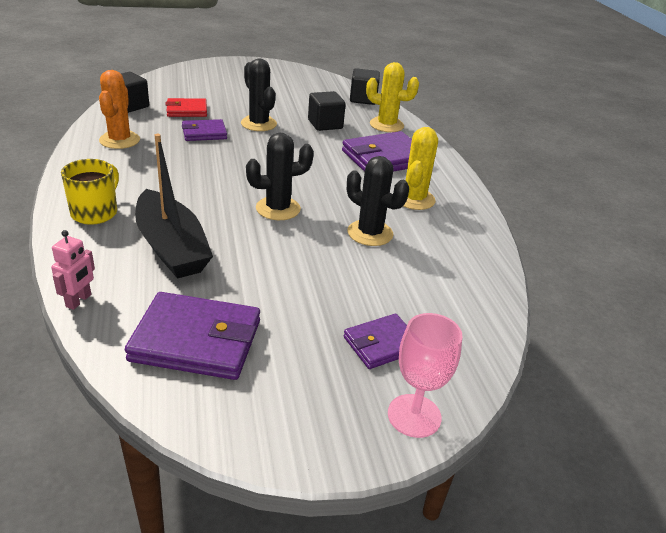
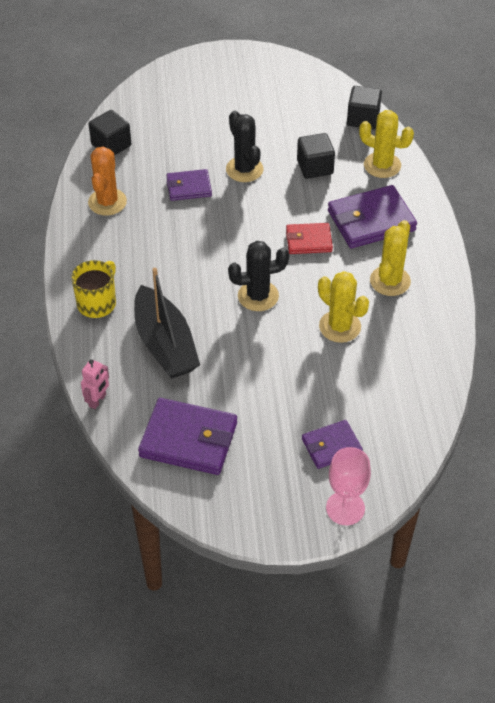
camera: 10 degrees right, 15 degrees up
(187, 110) = (170, 150): red wallet -> red wallet (308, 241)
(370, 233) = (340, 326): black cactus -> yellow cactus

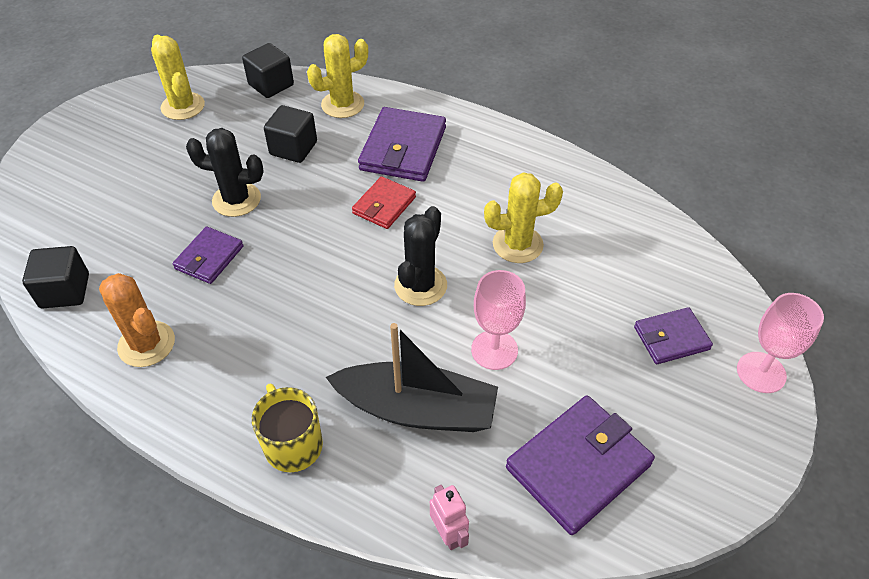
camera: 55 degrees left, 0 degrees up
(239, 358) = (494, 350): none -> pink goblet
(331, 446) = (671, 338): purple wallet -> purple wallet turned 60 degrees clockwise
(390, 281) = (491, 178): yellow cactus -> yellow cactus (183, 106)

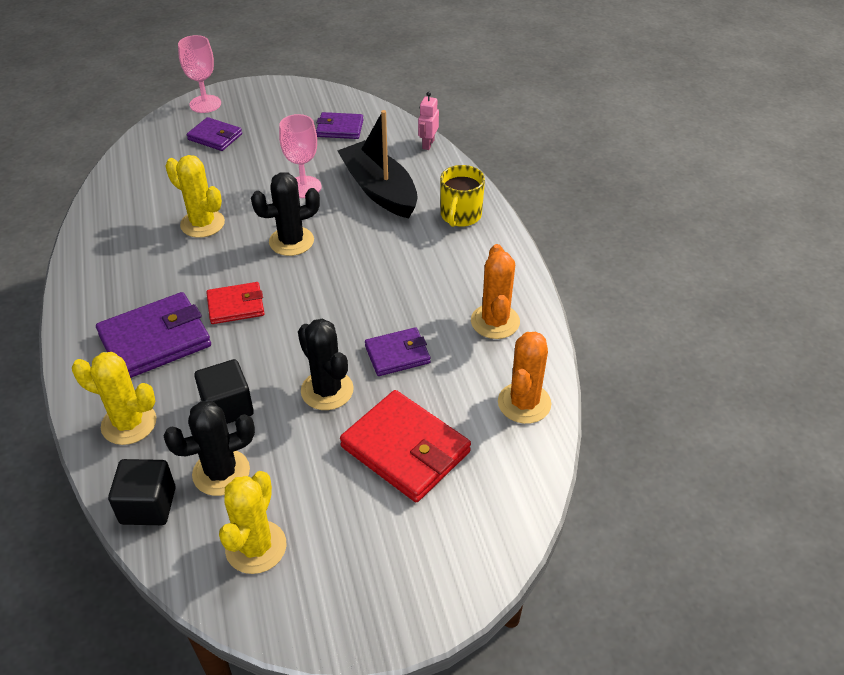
camera: 135 degrees left, 5 degrees down
(65, 291) = (524, 403): black cube -> orange cactus
(137, 203) = (405, 449): none -> red wallet
(249, 120) = (221, 472): none -> black cactus
(578, 466) = (340, 128): purple wallet -> purple wallet, size x0.59

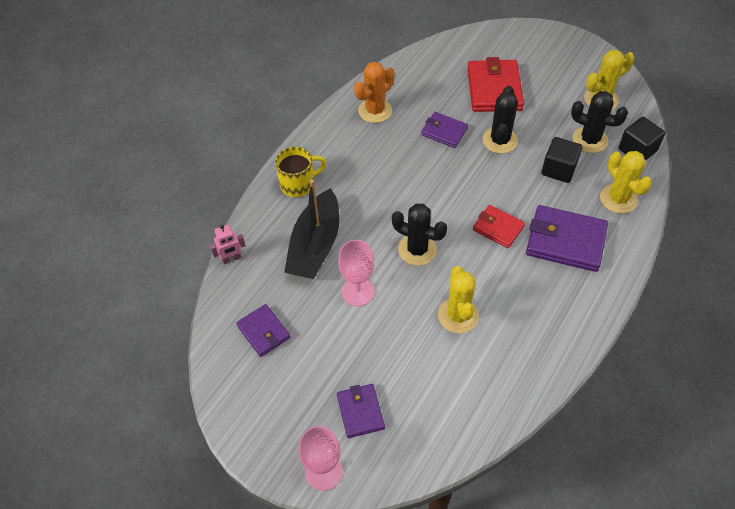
camera: 130 degrees left, 10 degrees up
(524, 403) = (417, 68): orange cactus -> none

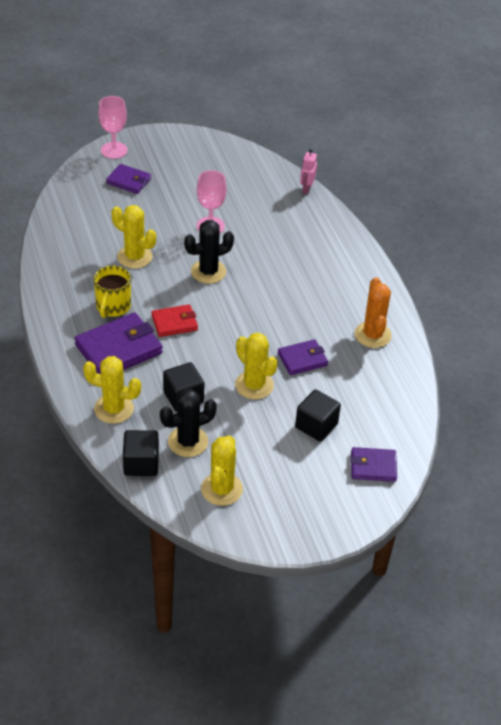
camera: 125 degrees right, 10 degrees down
(263, 332) = (232, 174): purple wallet -> purple wallet (373, 466)
(298, 184) = (339, 251): yellow mug -> yellow mug (113, 307)
(315, 245) = (272, 229): black boat -> none
(494, 89) = (316, 426): red wallet -> black cube
(500, 140) = (254, 385): black cactus -> yellow cactus

